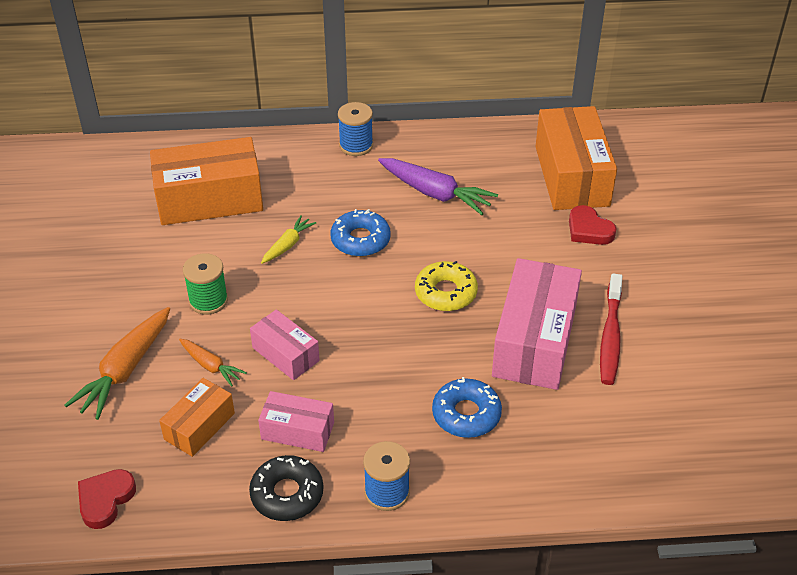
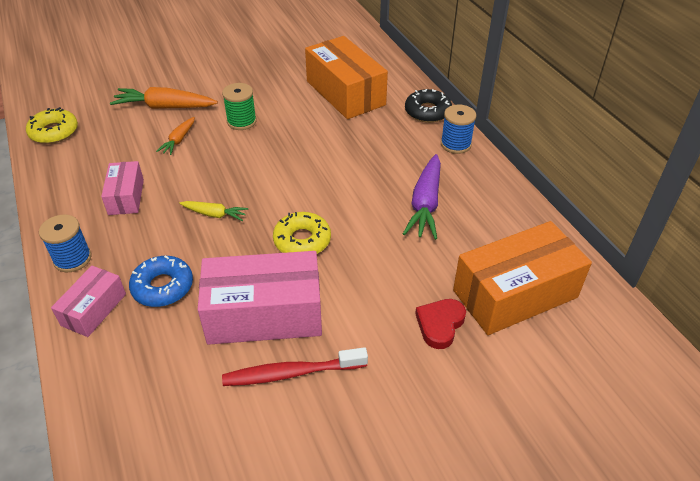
camera: 70 degrees right, 0 degrees up
(105, 500) = (54, 132): red heart -> yellow donut
(199, 426) = (122, 151): orange box -> none
(286, 354) = (201, 171): pink box -> pink box (94, 309)
(287, 494) = (66, 207): black donut -> black donut (427, 112)
(288, 245) = (316, 141): yellow carrot -> yellow carrot (214, 214)
(360, 240) = (342, 176): blue donut -> none

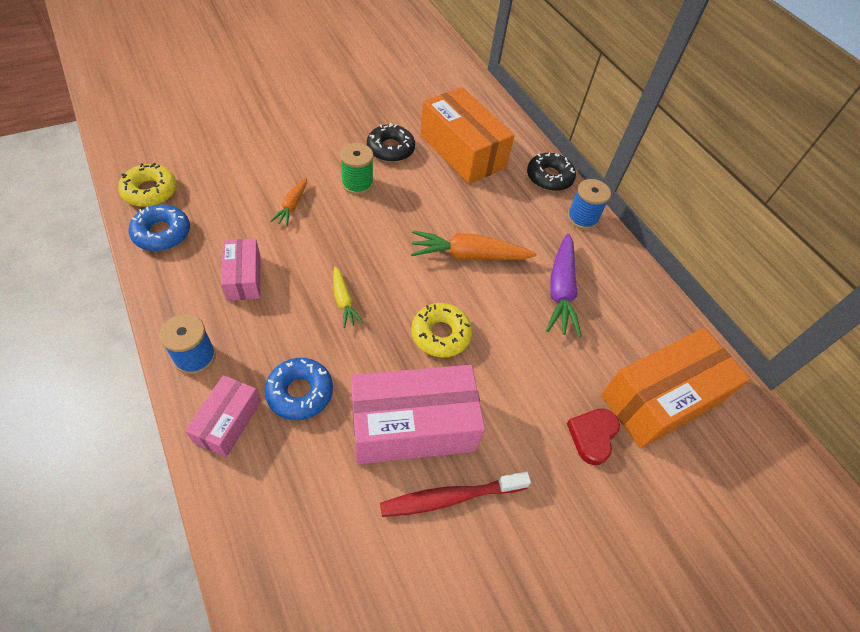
camera: 10 degrees left, 10 degrees up
(59, 164) = (162, 233): none -> blue donut
(165, 107) = (271, 162): orange carrot -> orange carrot (468, 255)
(214, 214) = (344, 301): yellow carrot -> yellow carrot turned 60 degrees clockwise
(277, 93) = (390, 149): none -> black donut

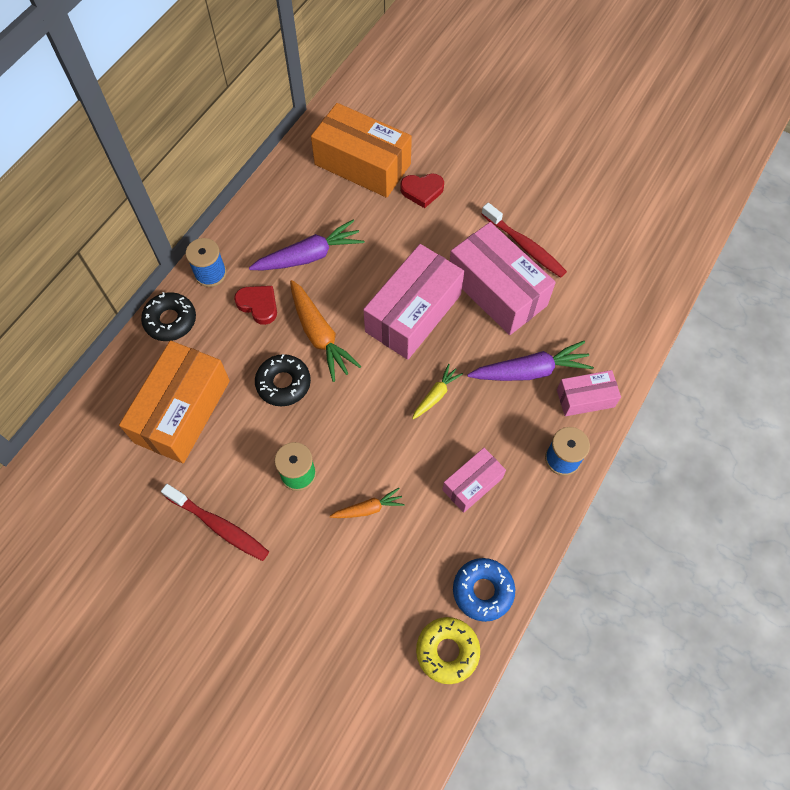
camera: 115 degrees left, 10 degrees up
(300, 392) = (530, 371): blue donut -> purple carrot
(358, 131) = (219, 526): none -> red toothbrush
(390, 149) = (225, 477): black donut -> black donut (283, 383)
(440, 334) = (413, 313): yellow donut -> pink box
(528, 232) = (258, 305): none -> red heart

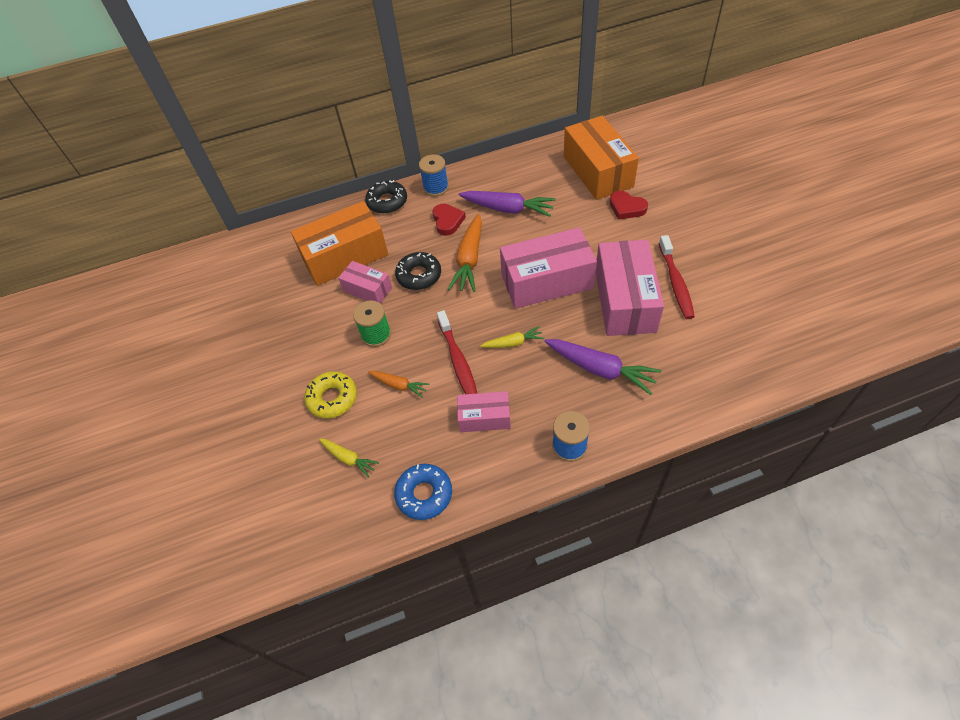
camera: 45 degrees right, 10 degrees down
(219, 526) = (302, 335): red toothbrush -> red toothbrush (458, 361)
(386, 611) = (348, 458): none -> yellow carrot
(447, 651) = (362, 515): yellow donut -> yellow donut (332, 398)
(585, 398) = (628, 415): pink box -> pink box (367, 289)

